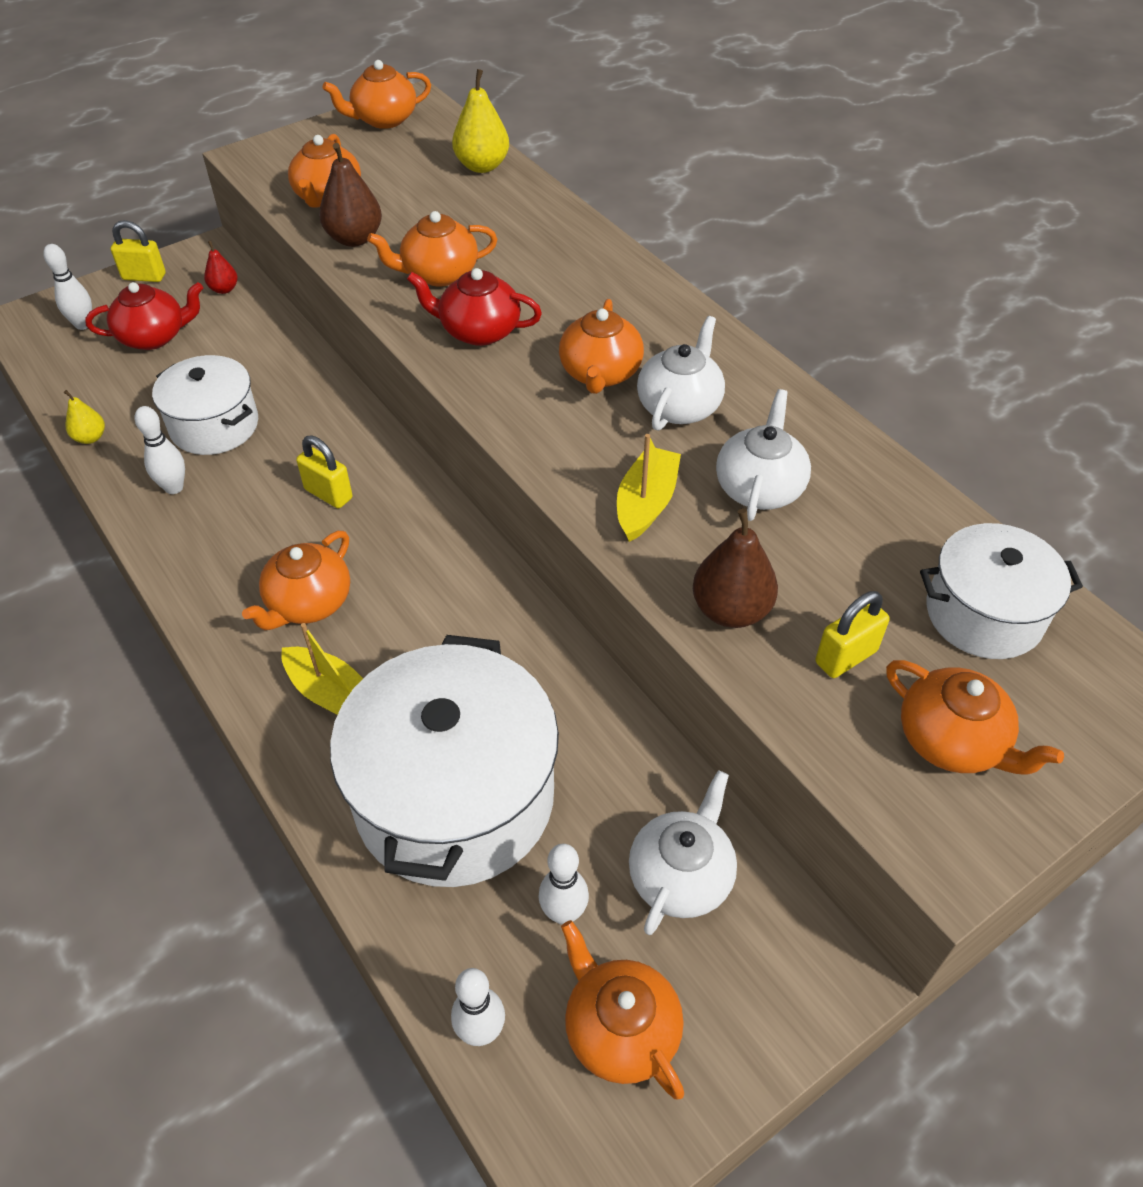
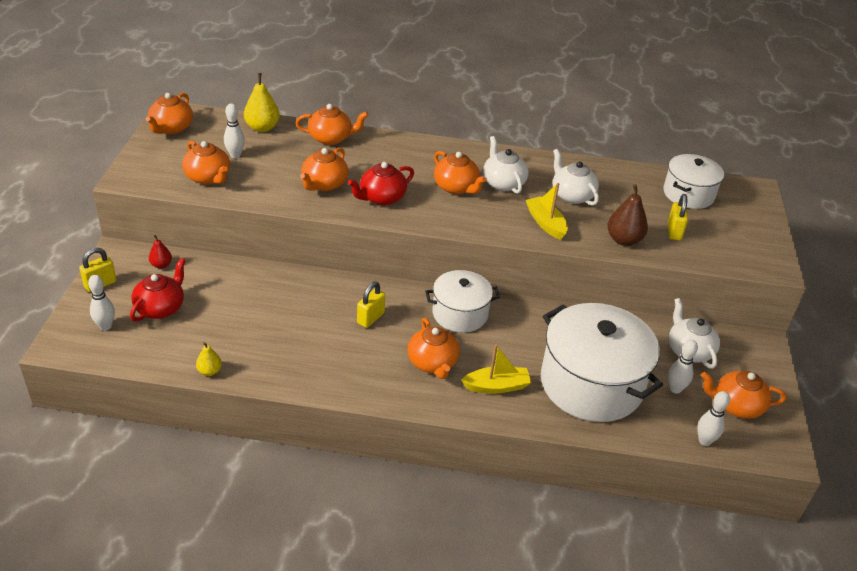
camera: 50 degrees left, 10 degrees down
(174, 487) = (293, 363): white bowling pin -> white bowling pin (235, 155)
(214, 426) = (267, 326): white pot -> white pot (460, 314)
(328, 494) = (370, 318): yellow padlock -> yellow padlock turned 45 degrees counterclockwise
(354, 238) = (256, 189): brown pear -> none
(952, 741) = (732, 236): orange teapot -> orange teapot (331, 138)

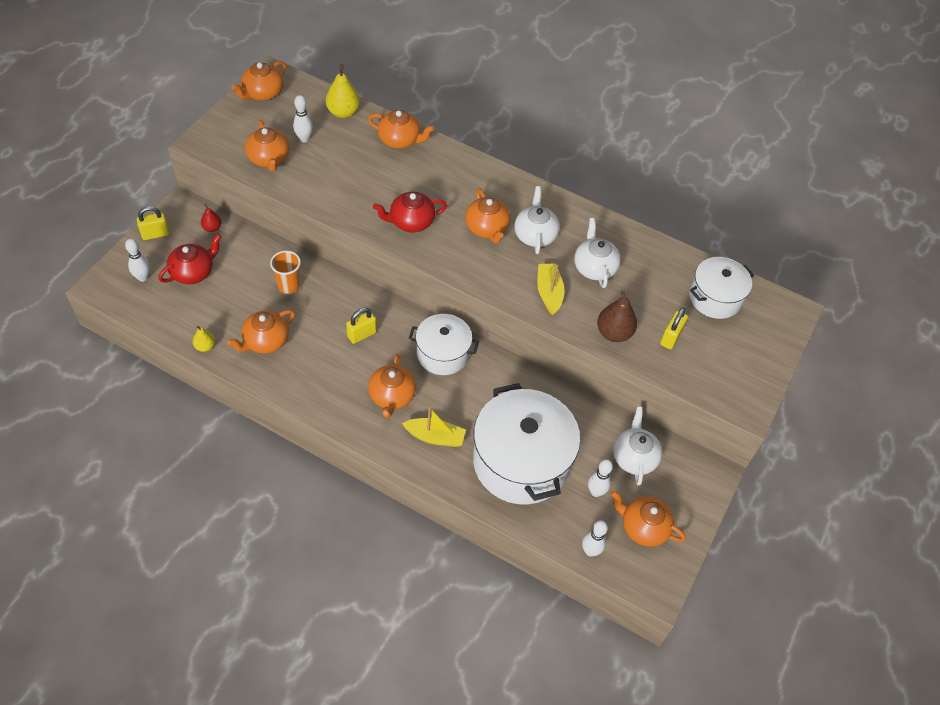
camera: 20 degrees right, 15 degrees up
(271, 295) = (289, 285): none -> orange cup
(324, 184) = (367, 192): orange teapot -> orange teapot (265, 341)

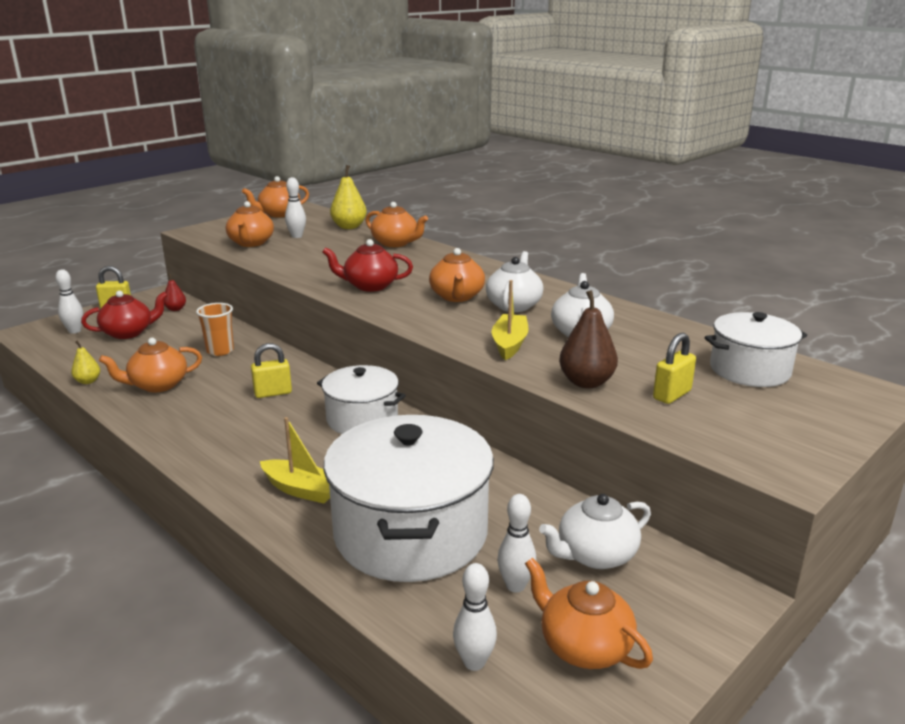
camera: 20 degrees right, 30 degrees down
(392, 396) = (271, 446): orange teapot -> none
(634, 457) = (595, 555): white teapot -> white teapot turned 135 degrees counterclockwise

